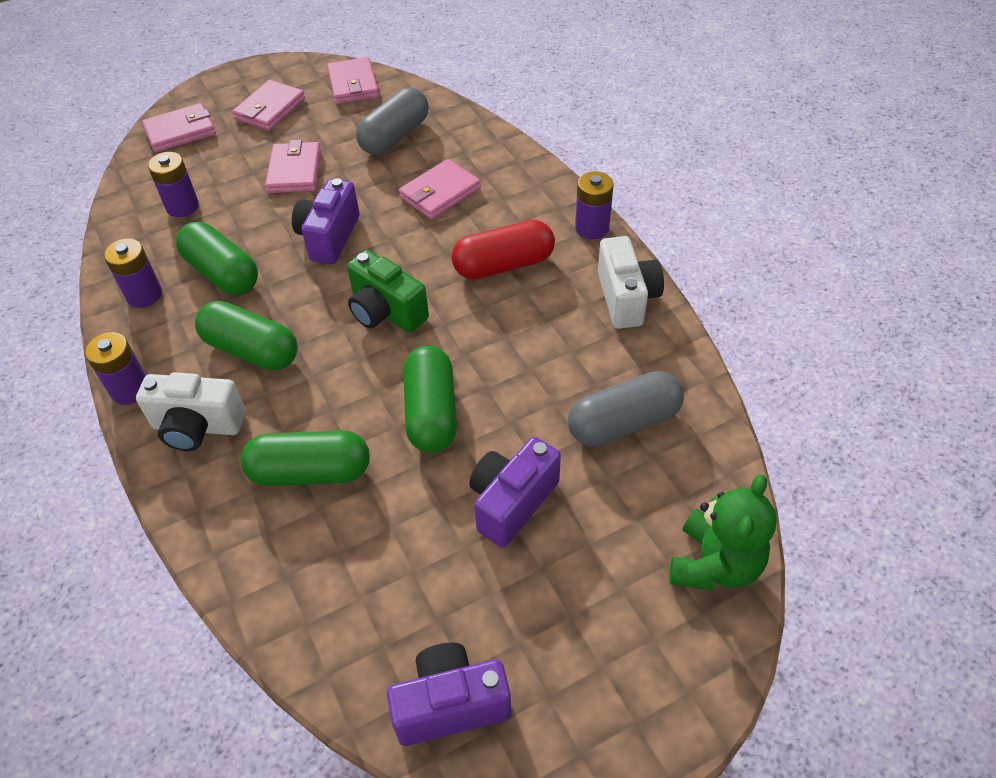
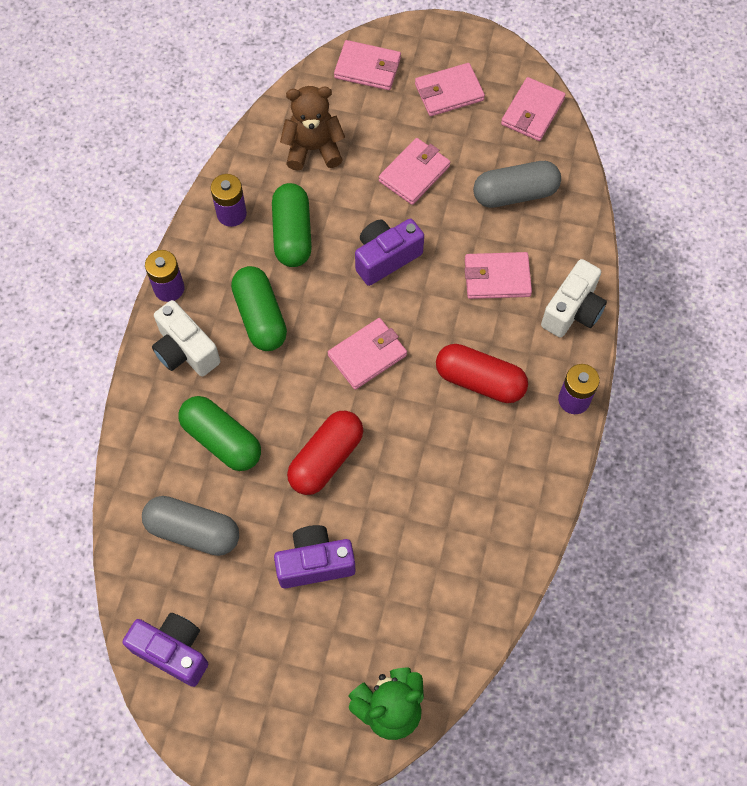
camera: 40 degrees right, 15 degrees up
(182, 206) = (313, 149): purple battery -> brown teddy bear
(386, 312) = (367, 355): green camera -> pink wallet
(431, 412) = (326, 459): green capsule -> red capsule
(623, 423) = (434, 570): grey capsule -> grey capsule (193, 531)
(626, 298) = (535, 479): white camera -> white camera (572, 310)

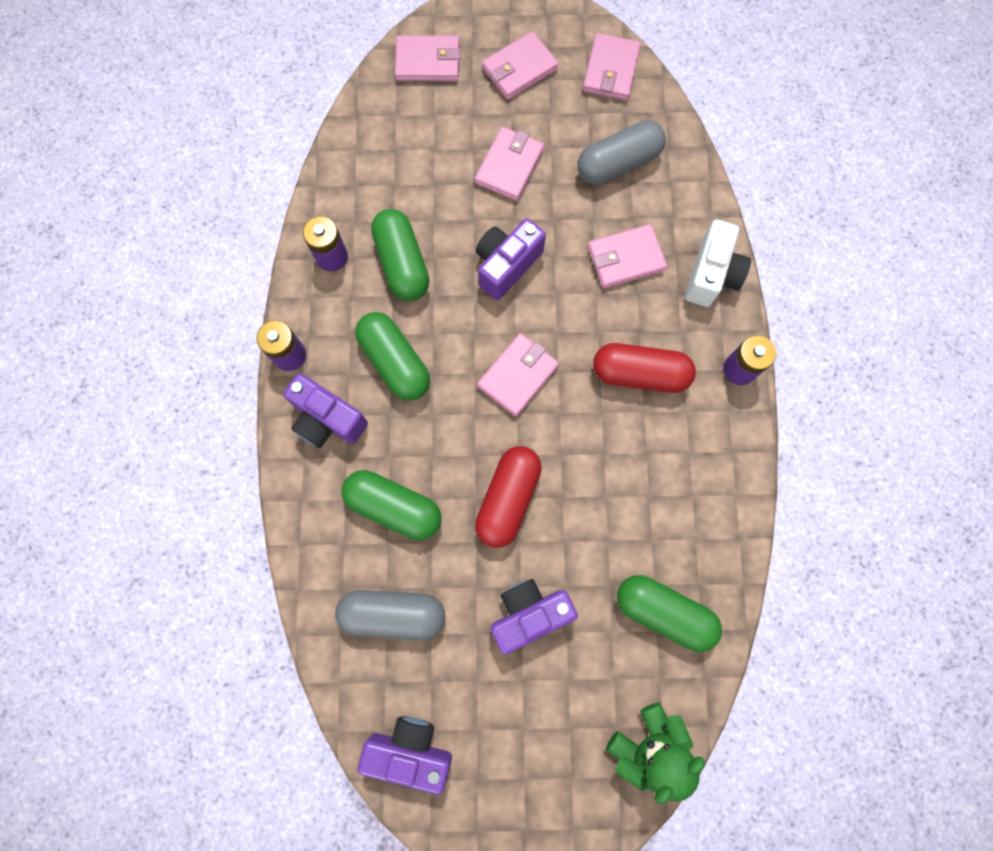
camera: 15 degrees left, 10 degrees up
(185, 351) = (327, 420): white camera -> purple camera
(313, 149) = (397, 164): brown teddy bear -> none
(439, 594) = (664, 612): none -> green capsule

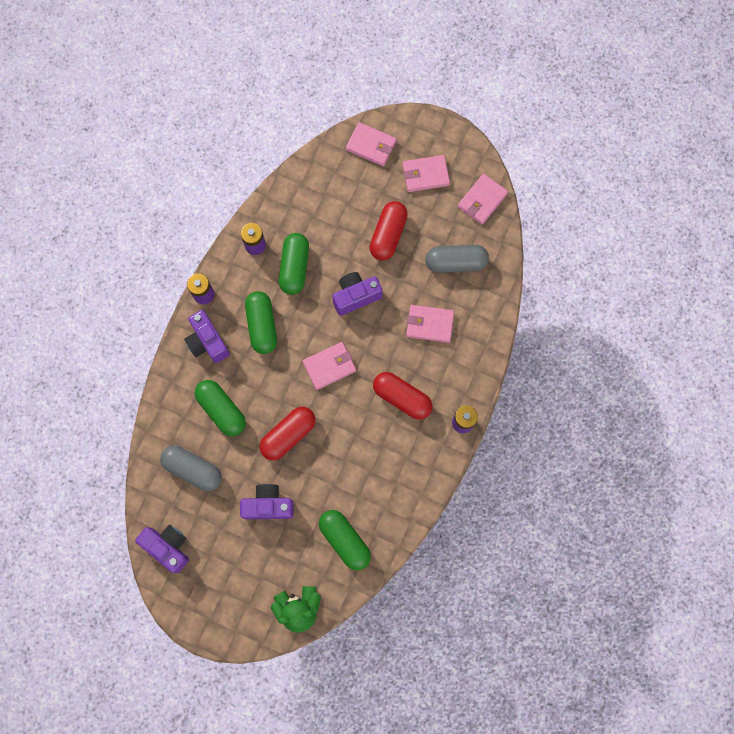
camera: 25 degrees right, 0 degrees up
(509, 166) = (388, 235): pink wallet -> red capsule
(711, 275) = (476, 358): white camera -> none

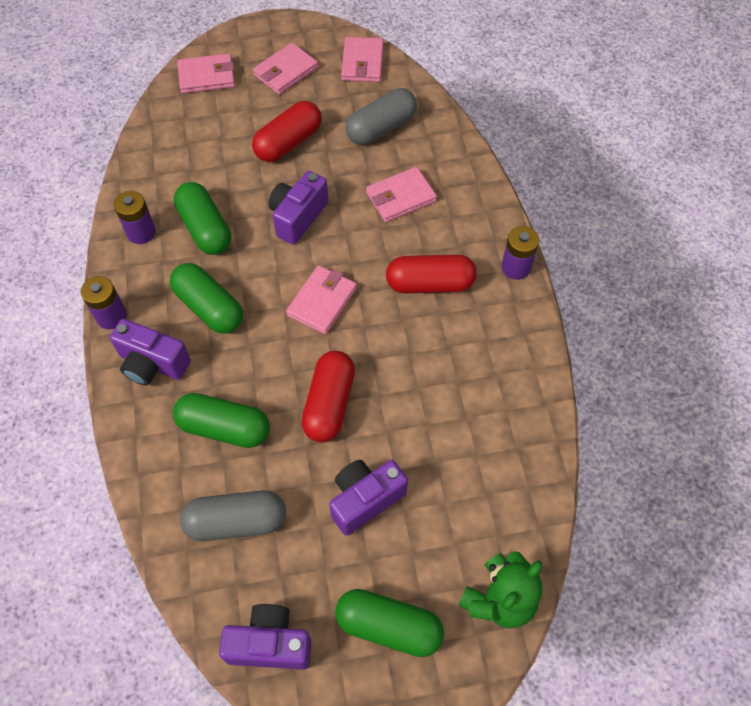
camera: 35 degrees left, 15 degrees down
(345, 540) = (490, 477): green capsule -> green capsule (389, 626)
(388, 235) = (288, 142): red capsule -> red capsule turned 60 degrees clockwise

